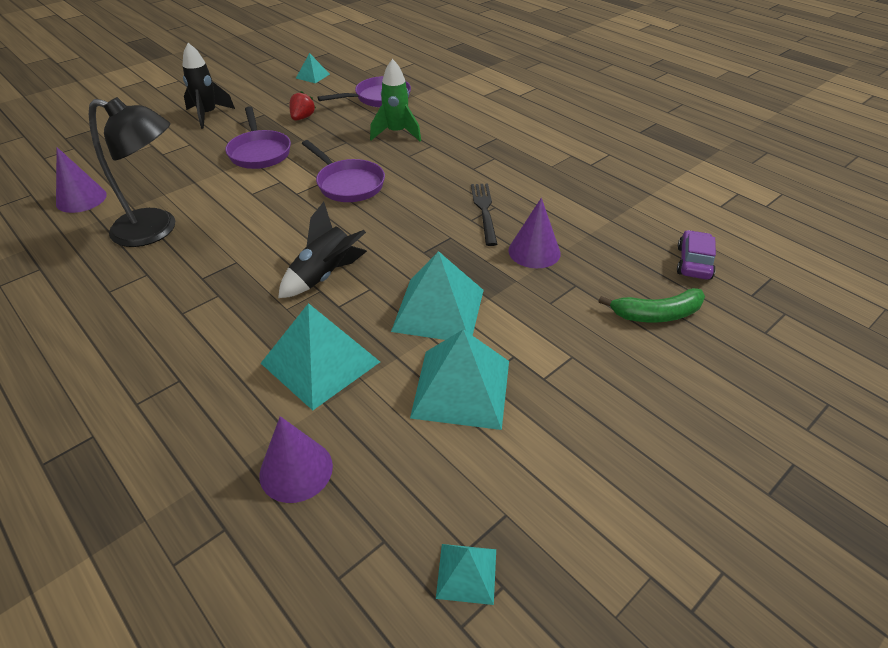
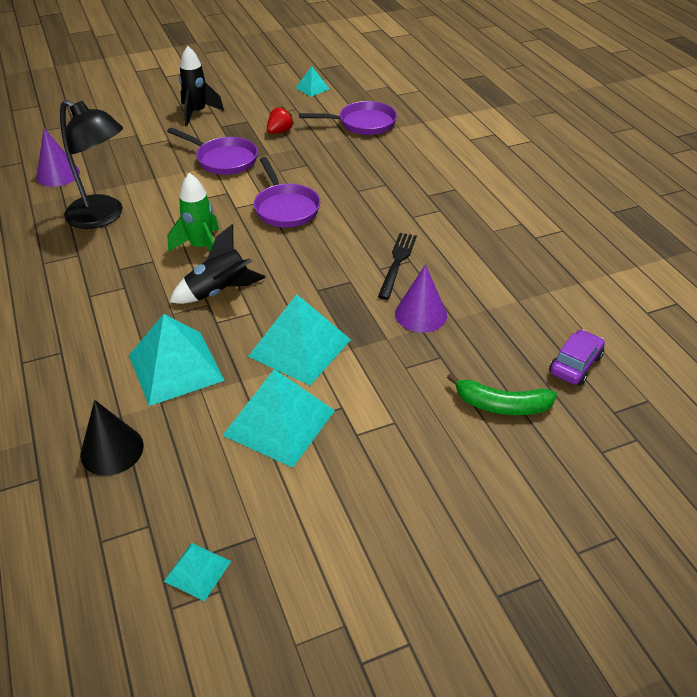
camera: 20 degrees right, 0 degrees up
(259, 152) = (223, 160): purple pan -> purple pan turned 60 degrees counterclockwise
(296, 470) = (112, 450): purple cone -> black cone
(396, 133) = (359, 165): green rocket -> green rocket (201, 247)

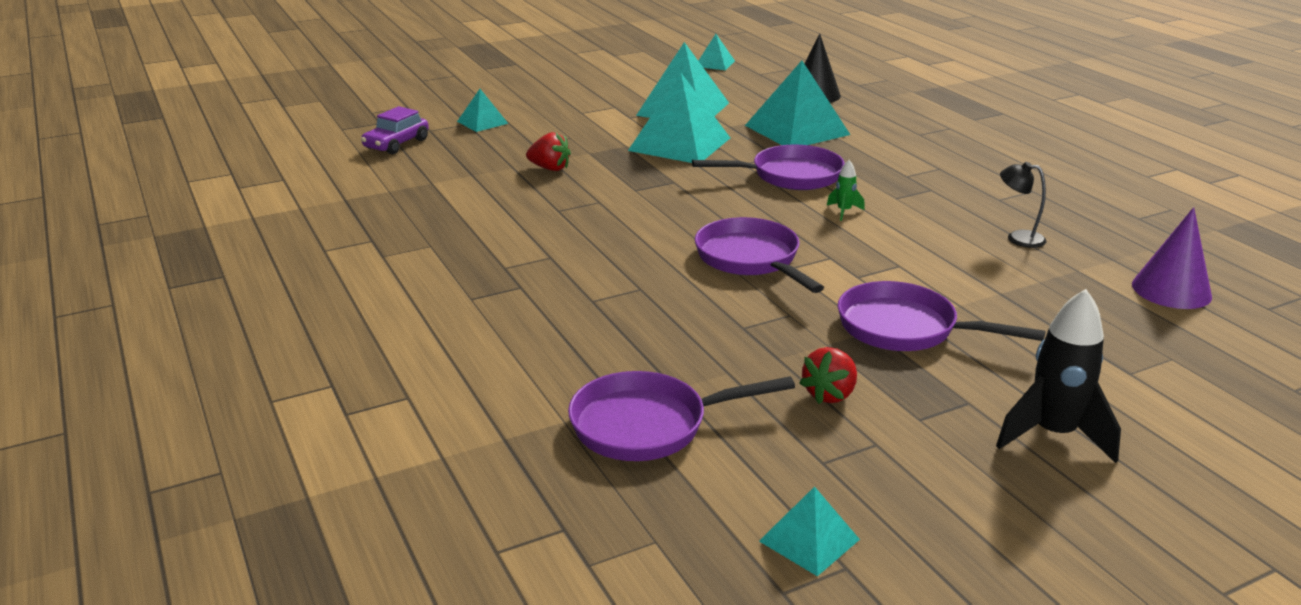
camera: 175 degrees right, 15 degrees down
(103, 216) = (1018, 238): black lamp -> black lamp, size x0.43
(201, 247) = (844, 211): green rocket -> green rocket, size x0.47
(219, 292) = (790, 176): black rocket -> purple pan
(397, 262) = (575, 207): black fork -> none
(421, 314) = (550, 168): purple cone -> red strawberry
(501, 405) = (482, 122): green banana -> turquoise pyramid

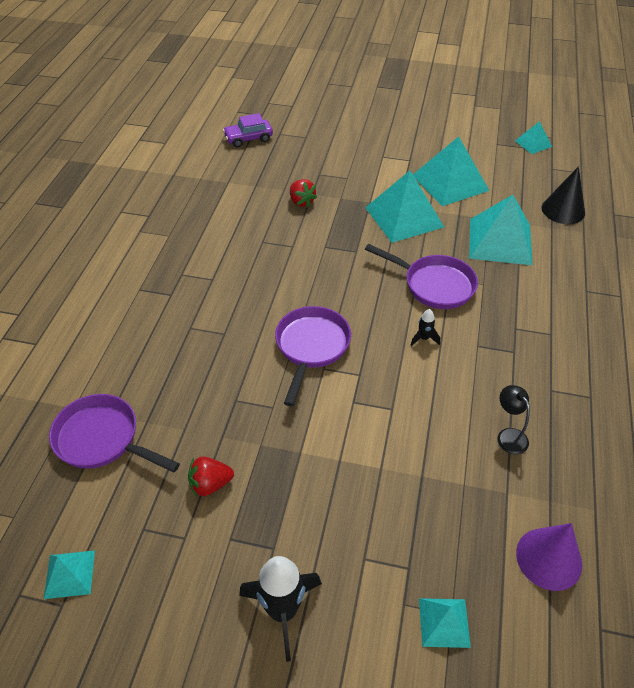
camera: 40 degrees right, 20 degrees up
(482, 122) = (315, 139): turquoise pyramid -> turquoise pyramid (444, 622)
(844, 211) = (424, 338): green rocket -> black rocket
(905, 328) = (320, 464): purple pan -> none

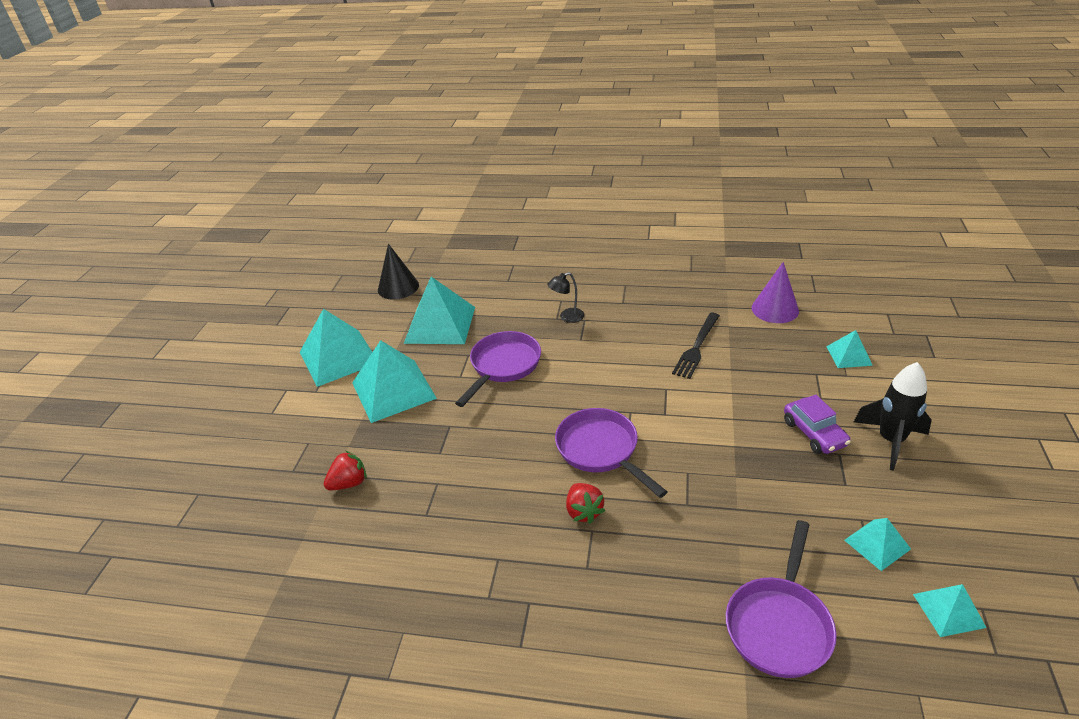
camera: 90 degrees left, 10 degrees down
(210, 484) = (796, 509): red strawberry -> red strawberry (584, 511)
(248, 138) = (175, 565): purple car -> purple car (814, 433)
(311, 347) = (600, 450): purple pan -> purple pan turned 45 degrees clockwise
(424, 338) = (577, 371): black rocket -> none
(462, 449) = (696, 347): none -> black fork
(508, 435) = (675, 324): black lamp -> black lamp (567, 317)
(533, 143) = (284, 300): turquoise pyramid -> turquoise pyramid (877, 544)

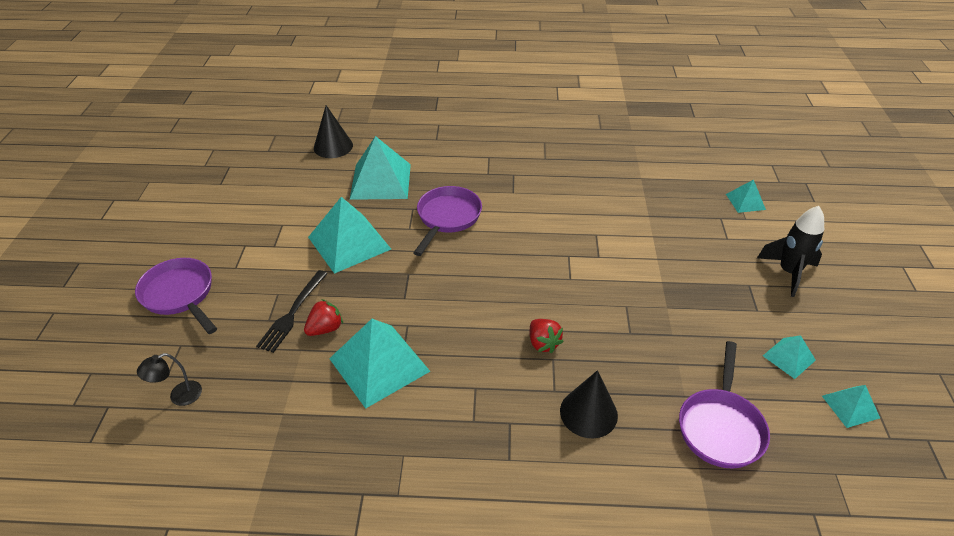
camera: 10 degrees left, 5 degrees up
(339, 357) = (289, 213): turquoise pyramid -> turquoise pyramid (379, 364)
(567, 317) = (497, 172): black lamp -> black lamp (179, 396)
(600, 450) = (548, 290): purple pan -> purple pan (180, 295)
(622, 597) = (588, 413): none -> black cone
(696, 347) = (616, 197): black fork -> black fork (292, 313)
(775, 309) = (678, 162): purple cone -> none
(814, 433) = (726, 268): purple car -> none

